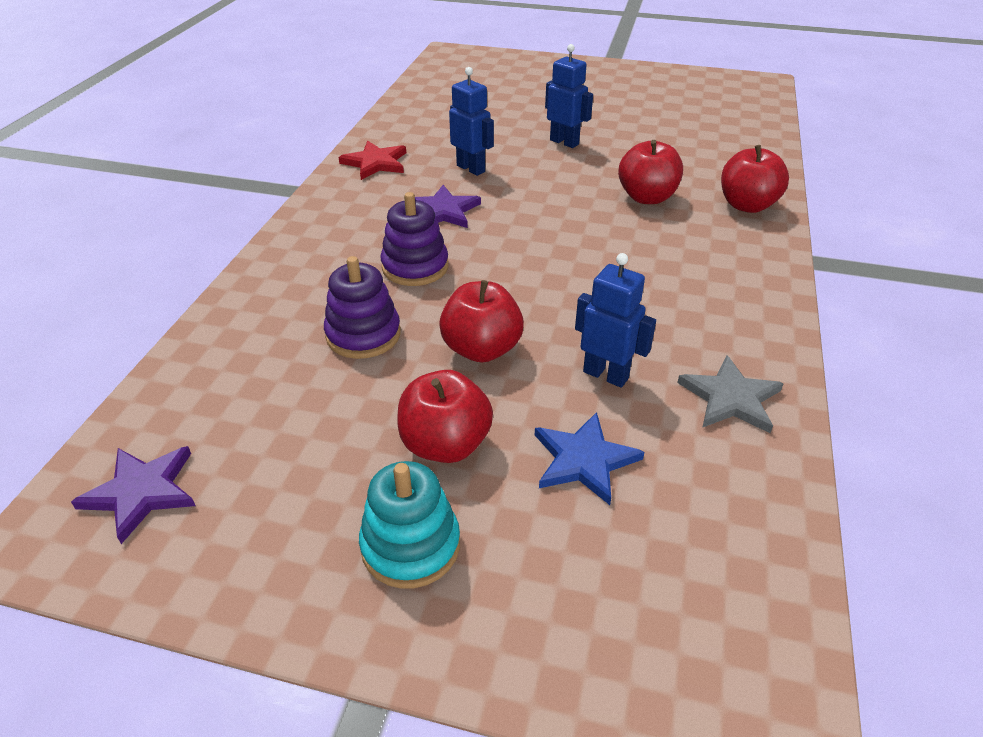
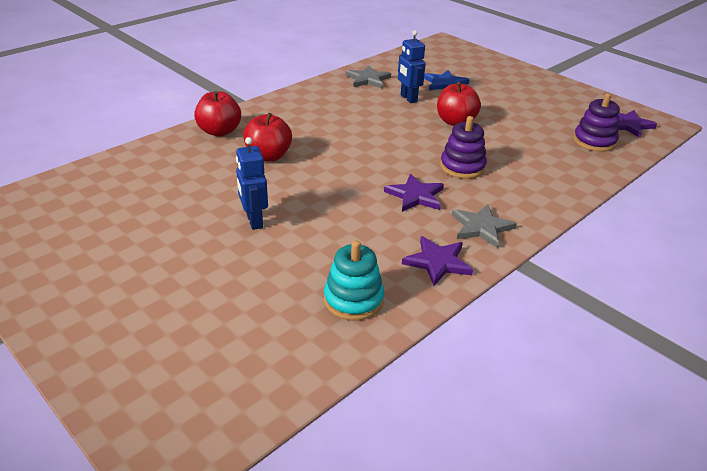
camera: 150 degrees left, 5 degrees down
(350, 203) = (481, 227): none -> grey star
(363, 334) = (512, 145): purple stacking toy -> purple stacking toy (594, 141)
(375, 163) = (437, 262): red star -> purple star
(410, 546) = (523, 86): turquoise stacking toy -> turquoise stacking toy (353, 300)
(445, 444) = (495, 101): red apple -> none
(471, 168) = (360, 224): blue robot -> none

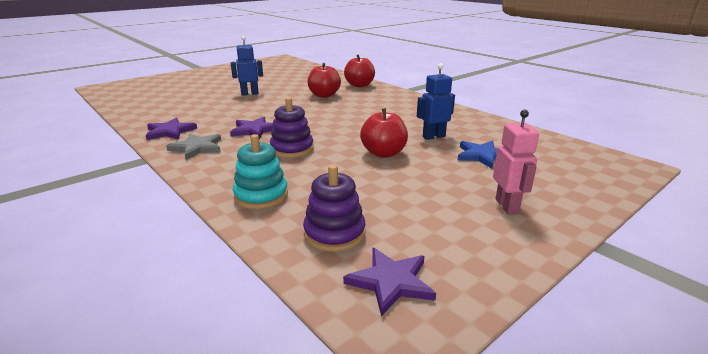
camera: 95 degrees right, 10 degrees down
(353, 300) = (158, 111): turquoise stacking toy -> turquoise stacking toy (261, 195)
(368, 79) = (472, 123): grey star -> none
(524, 86) = (507, 206): none -> pink robot

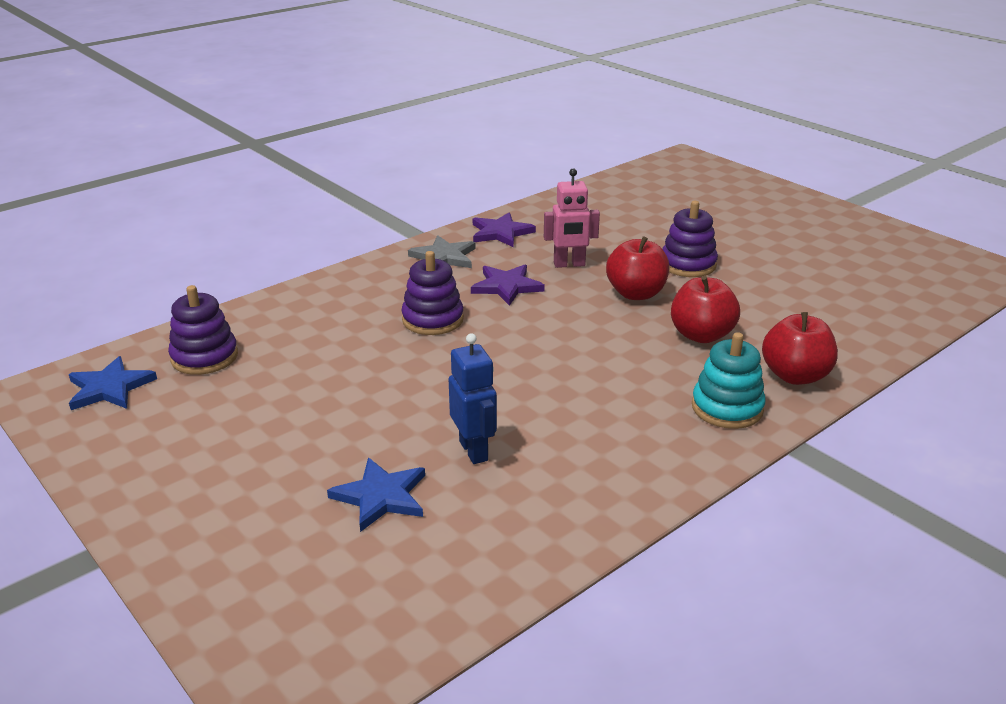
camera: 90 degrees right, 5 degrees up
(249, 94) = (688, 264): blue robot -> purple stacking toy
(261, 195) = (301, 310): turquoise stacking toy -> turquoise stacking toy (727, 408)
(383, 153) = (406, 394): red apple -> red apple (636, 294)
(390, 282) = (110, 388): purple star -> blue star
(507, 206) = (209, 489): pink robot -> pink robot (569, 264)

